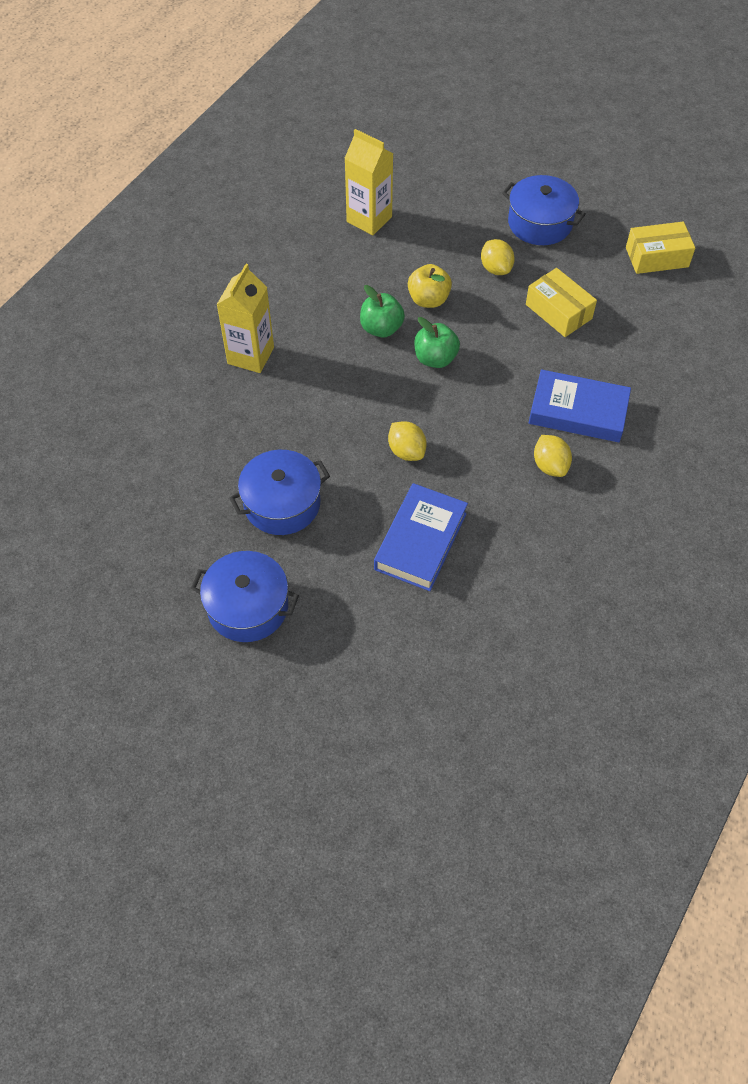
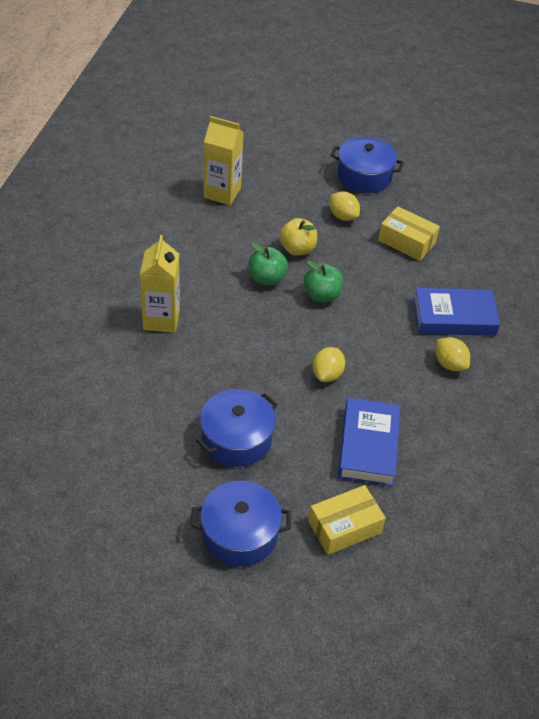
camera: 20 degrees left, 10 degrees down
(406, 451) = (327, 374): yellow lemon -> yellow lemon turned 75 degrees clockwise
(656, 257) = (466, 188): yellow box -> yellow box (344, 527)

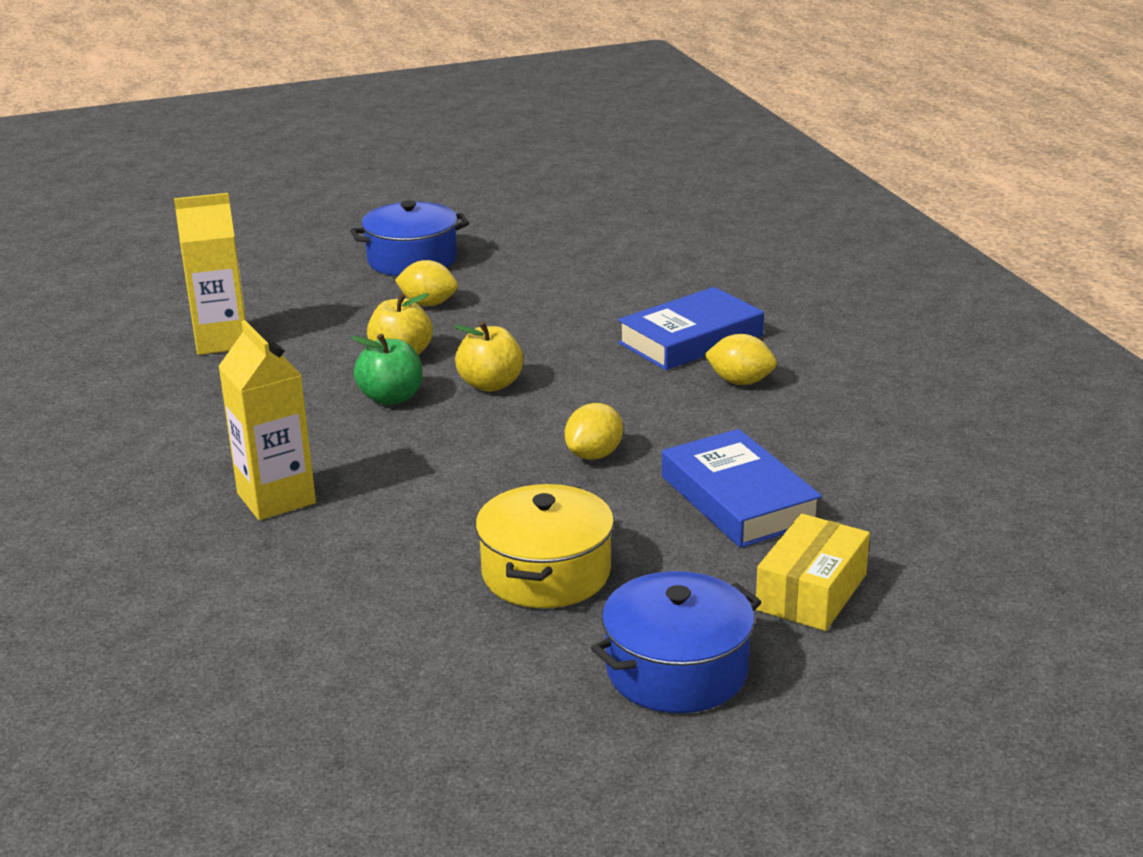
camera: 30 degrees left, 20 degrees down
(236, 439) = (546, 573): blue pot -> yellow pot
(321, 295) = (490, 384): green apple -> yellow apple
(327, 374) = (594, 455): yellow lemon -> yellow lemon turned 45 degrees clockwise
(406, 242) = (544, 297): yellow box -> none

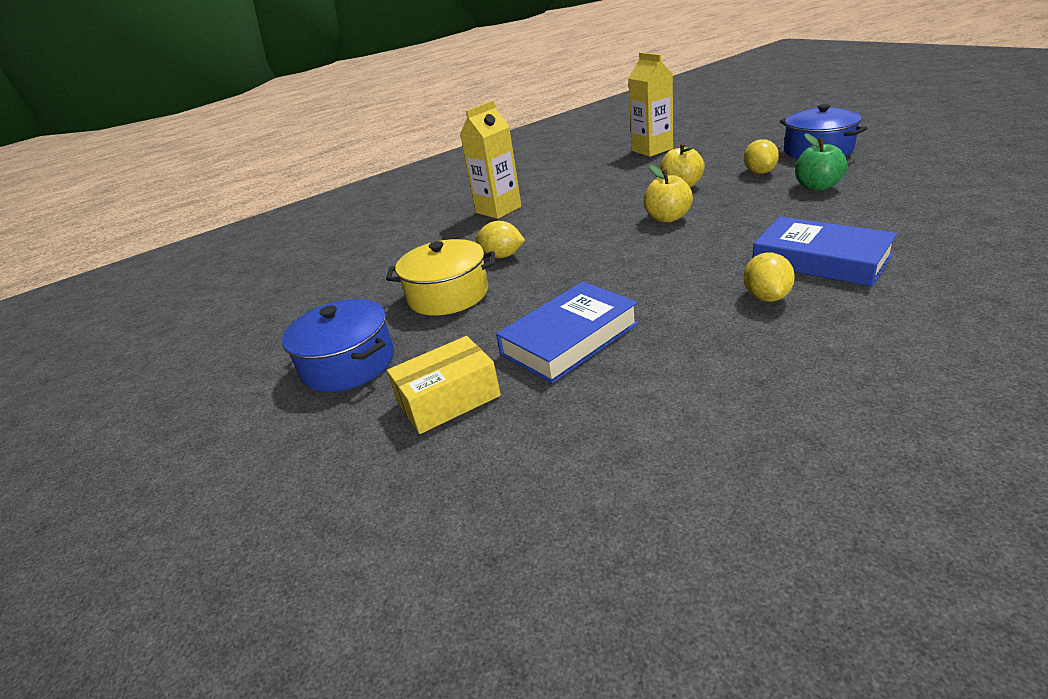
camera: 80 degrees right, 5 degrees up
(391, 398) = (625, 200): green apple -> green apple (817, 187)
(594, 455) = (599, 272): yellow lemon -> yellow lemon (502, 256)
(811, 592) = (448, 399): yellow box -> yellow box turned 45 degrees counterclockwise

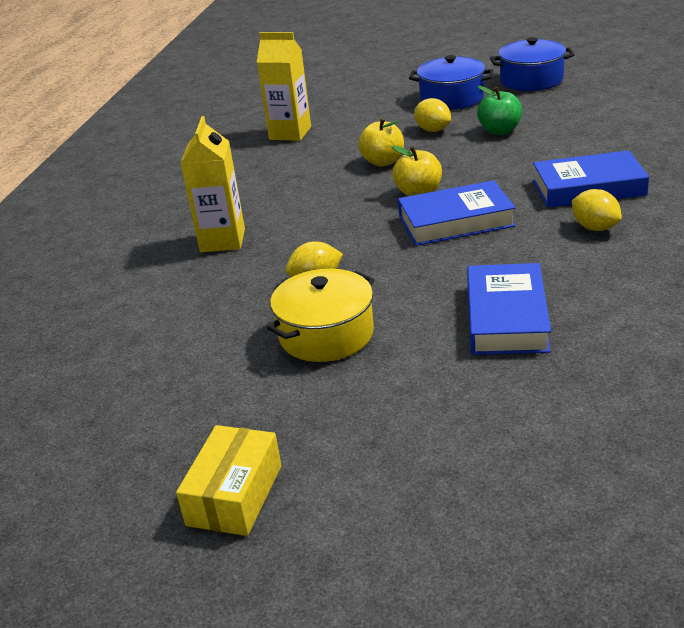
camera: 45 degrees left, 0 degrees up
(348, 364) = (340, 432): blue pot -> blue pot (531, 80)
(448, 399) = (491, 405): yellow box -> yellow box (234, 495)
(658, 249) = (456, 221): none -> blue book

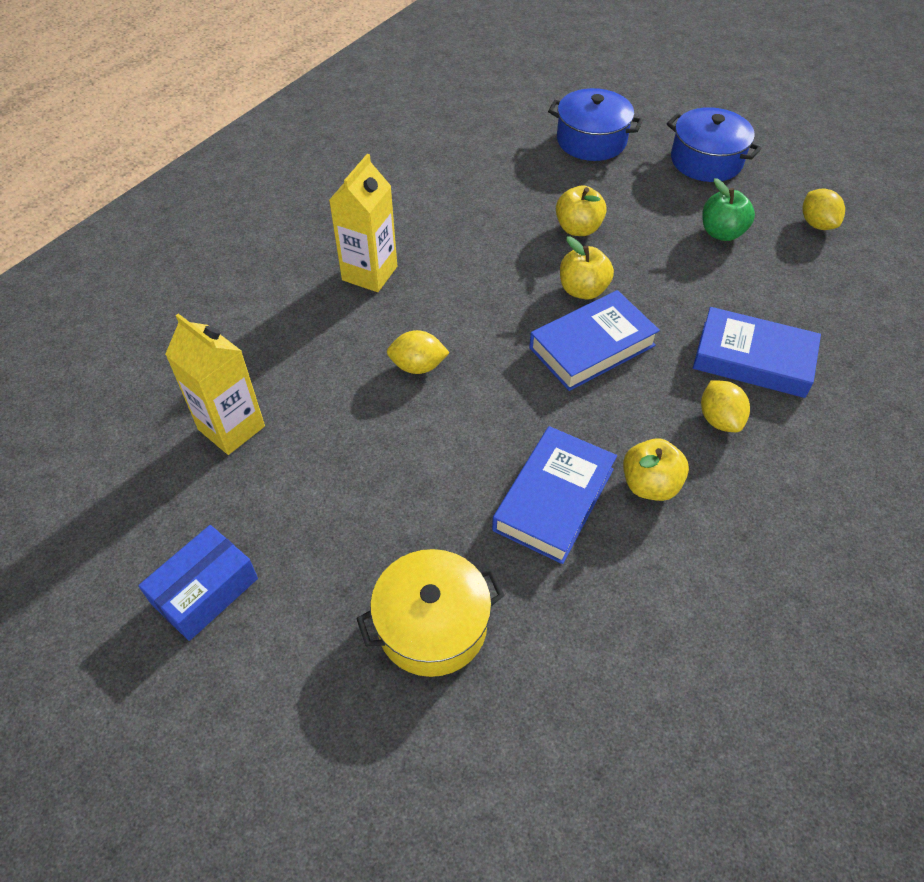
camera: 20 degrees right, 20 degrees up
(234, 495) = (205, 591): yellow box -> blue box
(290, 133) = (517, 146): yellow carton -> yellow carton (231, 428)
(326, 334) = (385, 440): yellow pot -> yellow pot (432, 625)
(433, 130) = (656, 202): yellow lemon -> yellow lemon (817, 224)
(456, 221) = (592, 347): blue book -> blue book turned 45 degrees counterclockwise
(531, 80) = (808, 166): blue pot -> blue pot (591, 140)
(576, 281) = (650, 485): none -> yellow apple

